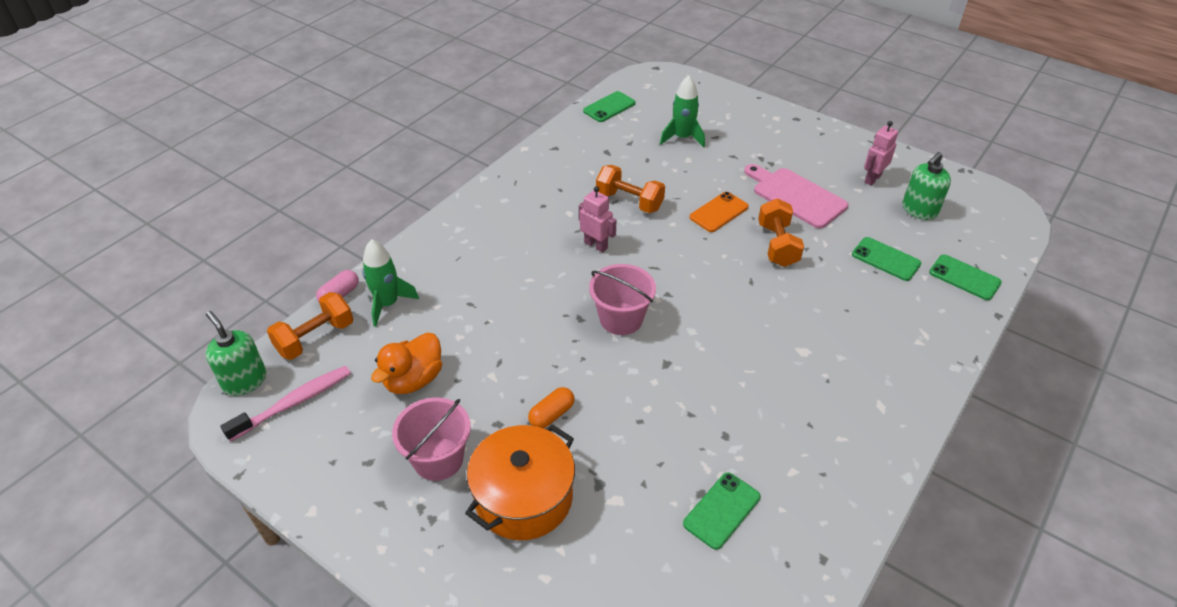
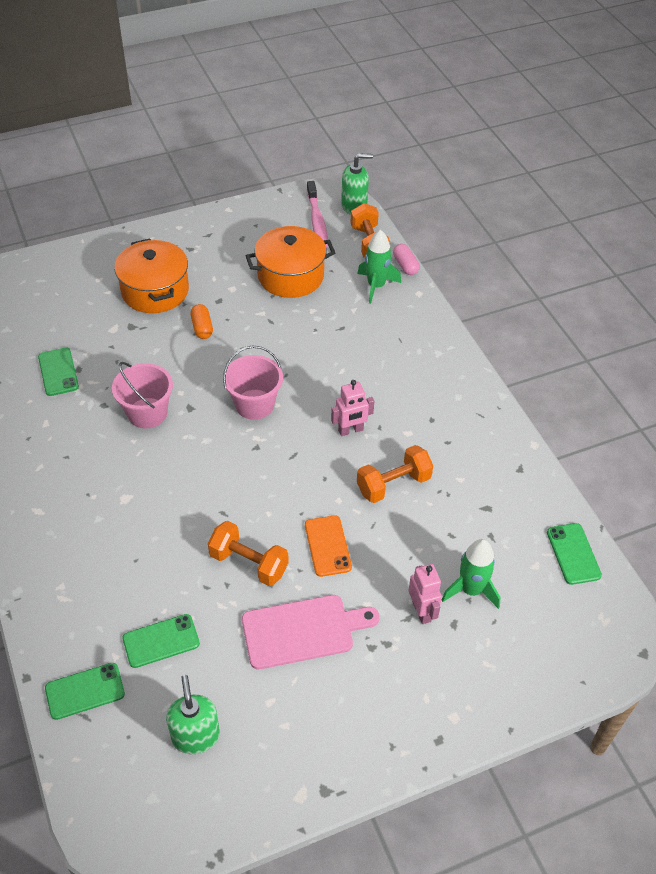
camera: 120 degrees right, 5 degrees up
(413, 380) = (290, 276): orange duck -> orange pot
(438, 459) = (216, 266): pink bucket -> pink bucket (147, 413)
(872, 179) = (276, 732): pink robot -> pink robot (422, 611)

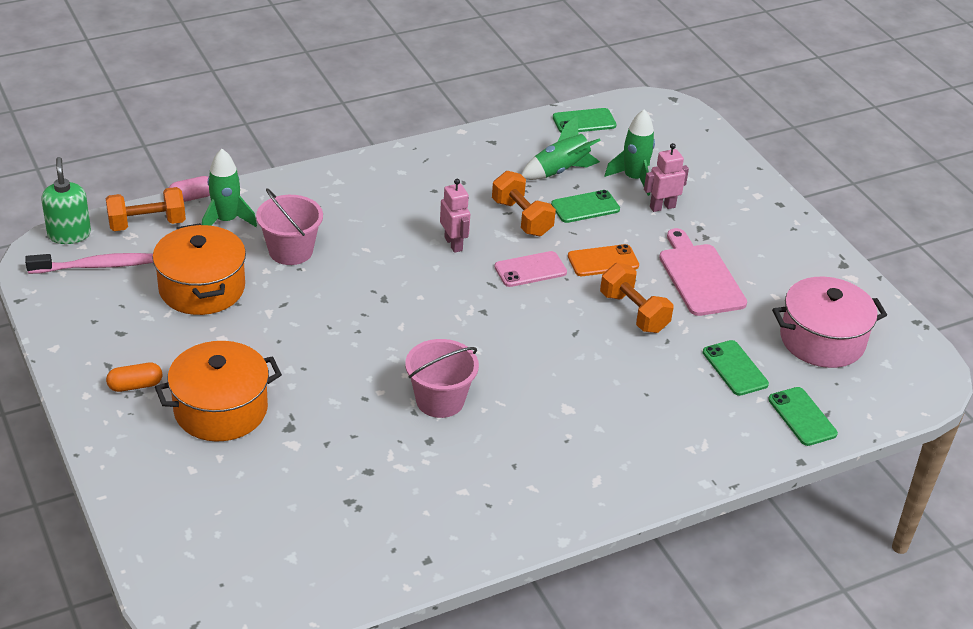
camera: 95 degrees left, 10 degrees down
(58, 372) = (374, 490): green phone -> green phone (585, 207)
(195, 736) = (822, 340): green soap dispenser -> pink pot
(202, 328) = (294, 362): orange capsule -> orange capsule (135, 385)
(249, 563) = (633, 312): orange dumbbell -> orange dumbbell turned 60 degrees counterclockwise
(254, 404) = (421, 314): pink bucket -> pink bucket (290, 251)
(314, 485) = (530, 270): none -> pink phone
(476, 523) = (560, 171): none -> green rocket

